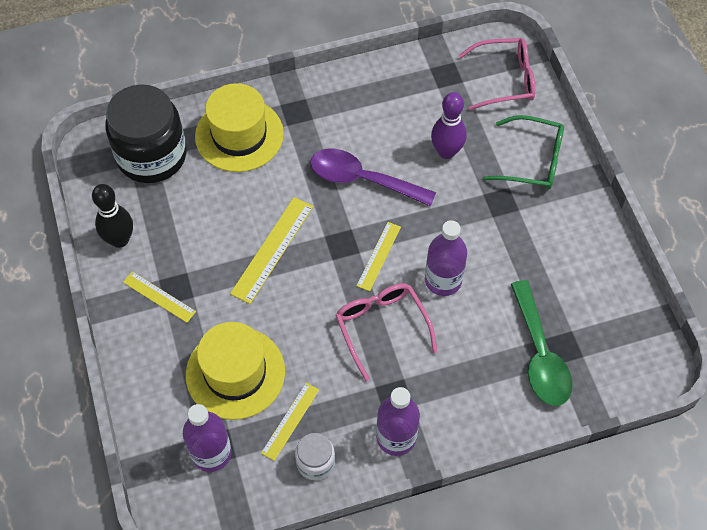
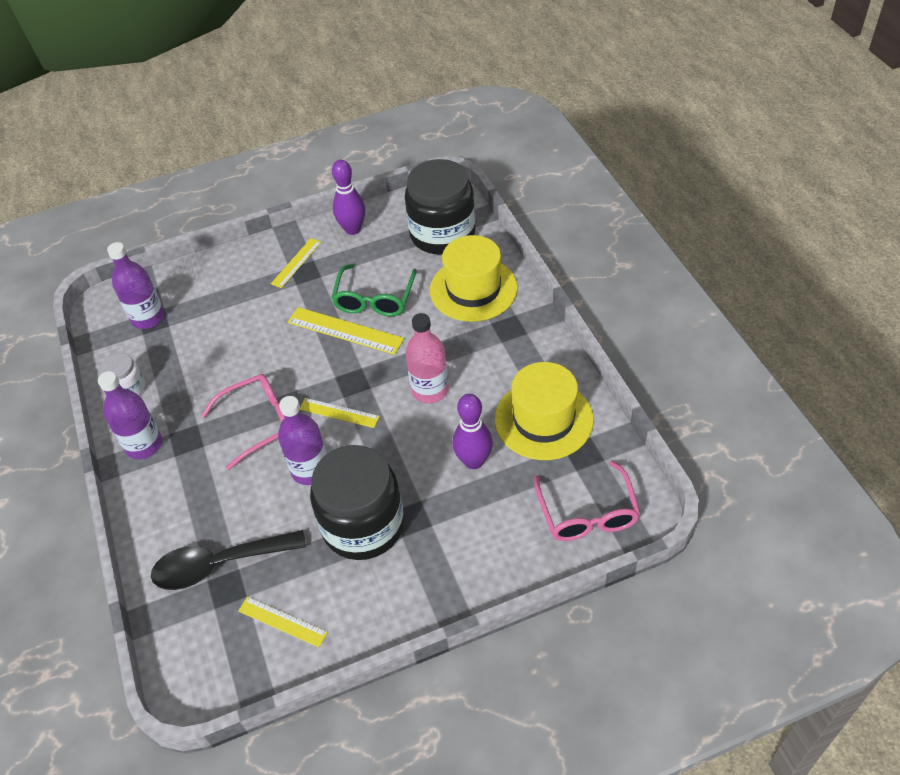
camera: 90 degrees right, 10 degrees down
(120, 240) = (353, 229): black bowling pin -> purple bowling pin
(235, 373) = (220, 322): yellow hat -> yellow hat (543, 419)
(290, 421) = (170, 365): yellow ruler -> yellow ruler (282, 621)
(362, 179) = (430, 390): purple spoon -> pink bottle
(506, 238) = (363, 525): none -> black jar
(532, 161) = (471, 548): green glasses -> green glasses (374, 299)
(540, 355) = (219, 564): green spoon -> black spoon

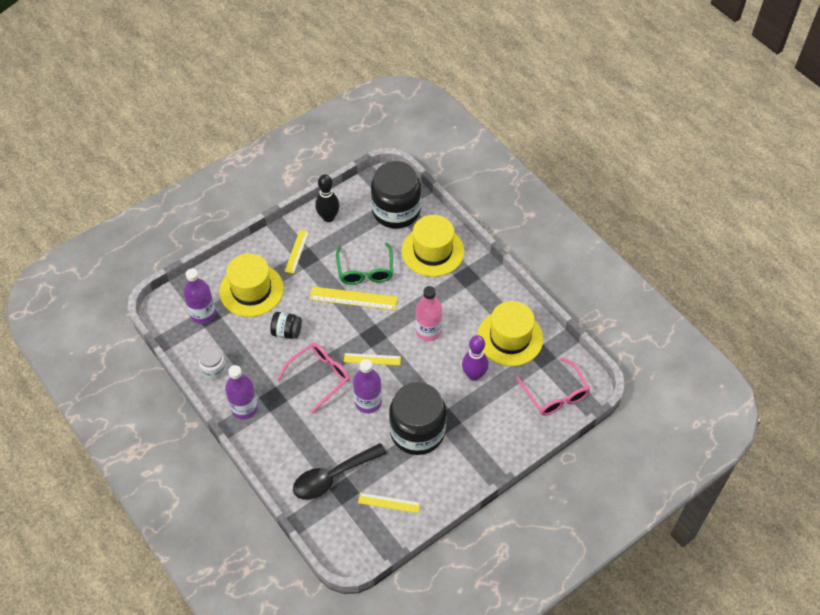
camera: 20 degrees left, 5 degrees up
(220, 299) = (251, 290): none -> yellow hat
(241, 357) = (287, 332): none -> black jar
(353, 229) = (328, 217): purple bowling pin -> black bowling pin

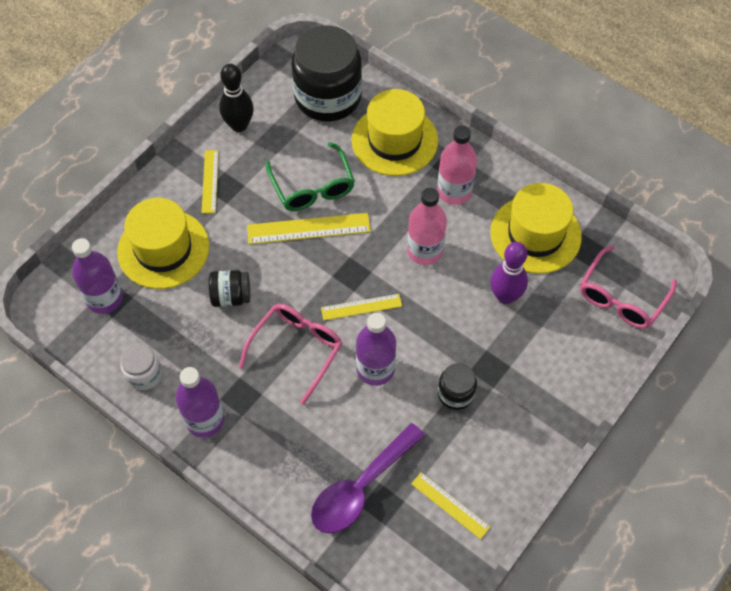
camera: 15 degrees left, 5 degrees up
(333, 477) = (360, 488): black spoon -> purple spoon
(389, 502) = (450, 505): yellow ruler -> yellow ruler turned 45 degrees clockwise
(417, 431) = (456, 394): black jar -> black jar, size x0.47
(462, 295) = (454, 191): none -> pink bottle
(556, 395) = (621, 297): pink glasses -> pink glasses turned 75 degrees clockwise

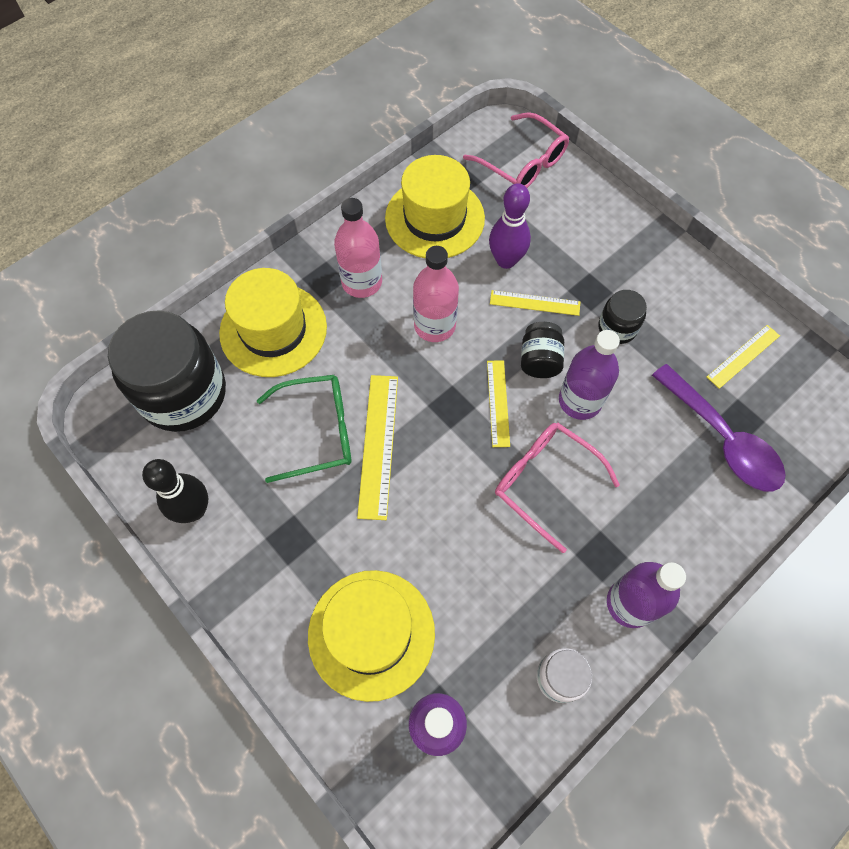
camera: 80 degrees left, 5 degrees up
(210, 181) = (276, 558): yellow ruler -> yellow ruler (535, 303)
(231, 296) = (460, 551): black jar -> black jar (539, 360)

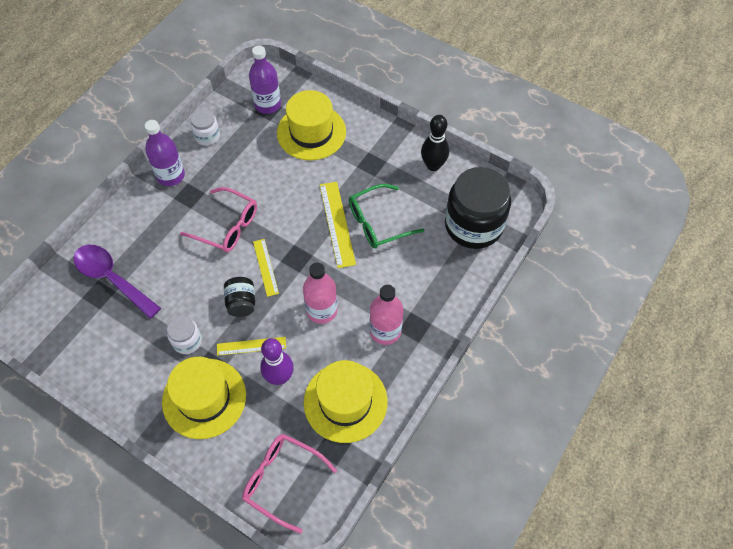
camera: 165 degrees right, 5 degrees down
(273, 330) = (434, 280): yellow hat -> yellow hat (204, 398)
(580, 401) = (210, 281): purple bottle -> none
(617, 328) = (187, 341): black jar -> white jar
(743, 356) = (93, 341): yellow ruler -> none

